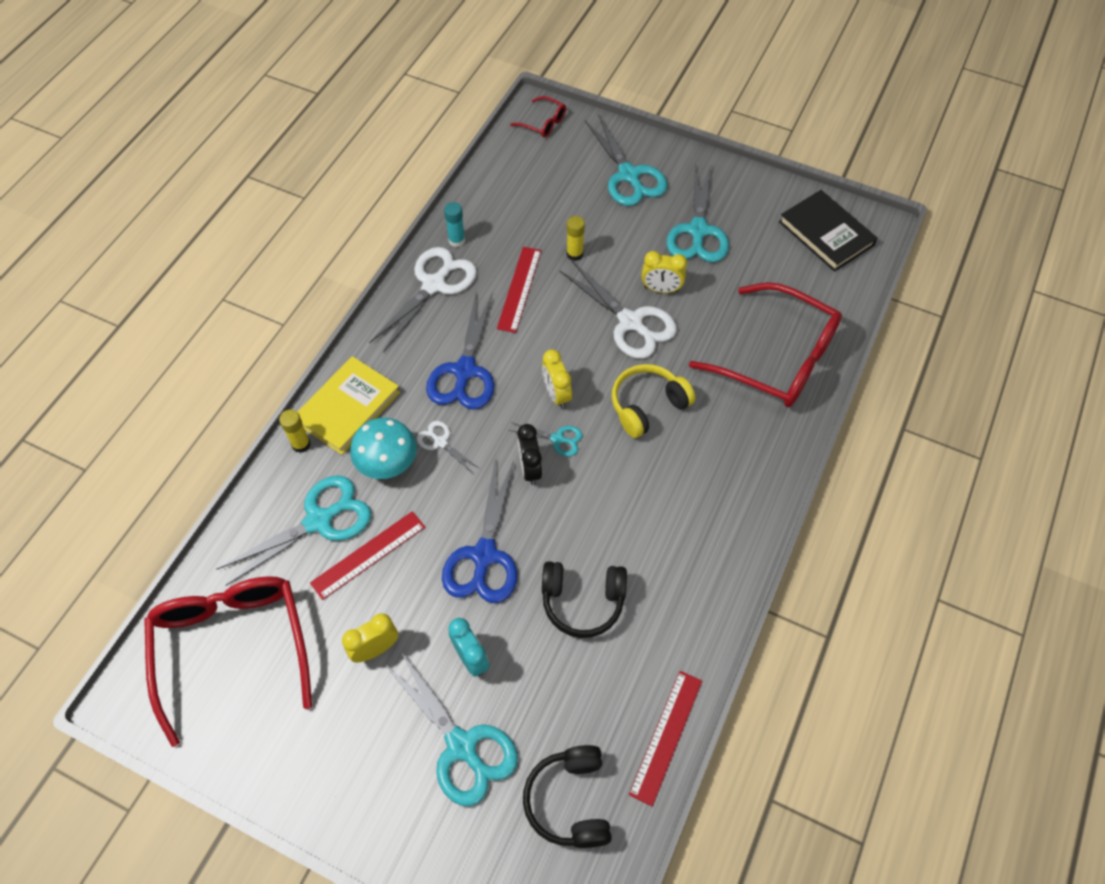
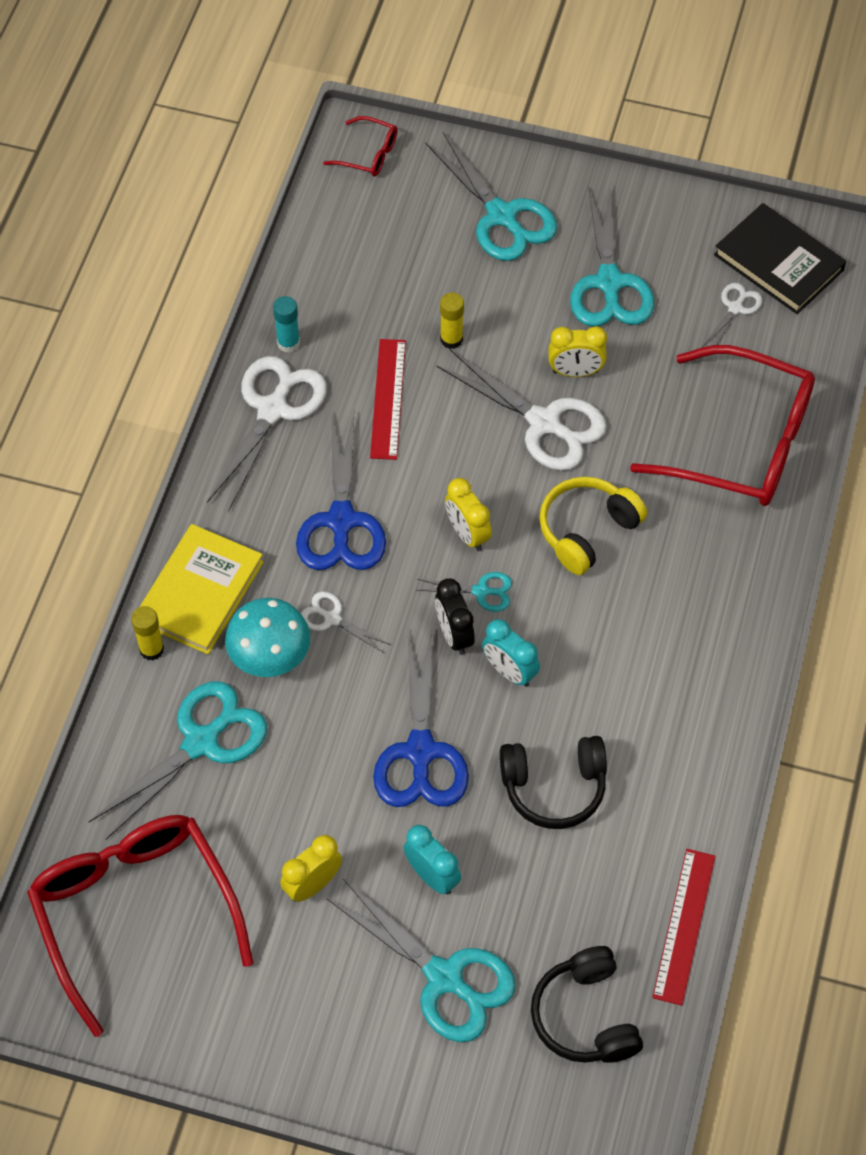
camera: 10 degrees left, 0 degrees up
(368, 555) = (275, 774): red ruler -> none
(566, 504) = (509, 671): none -> turquoise clock
(788, 261) = (735, 308): none -> white scissors

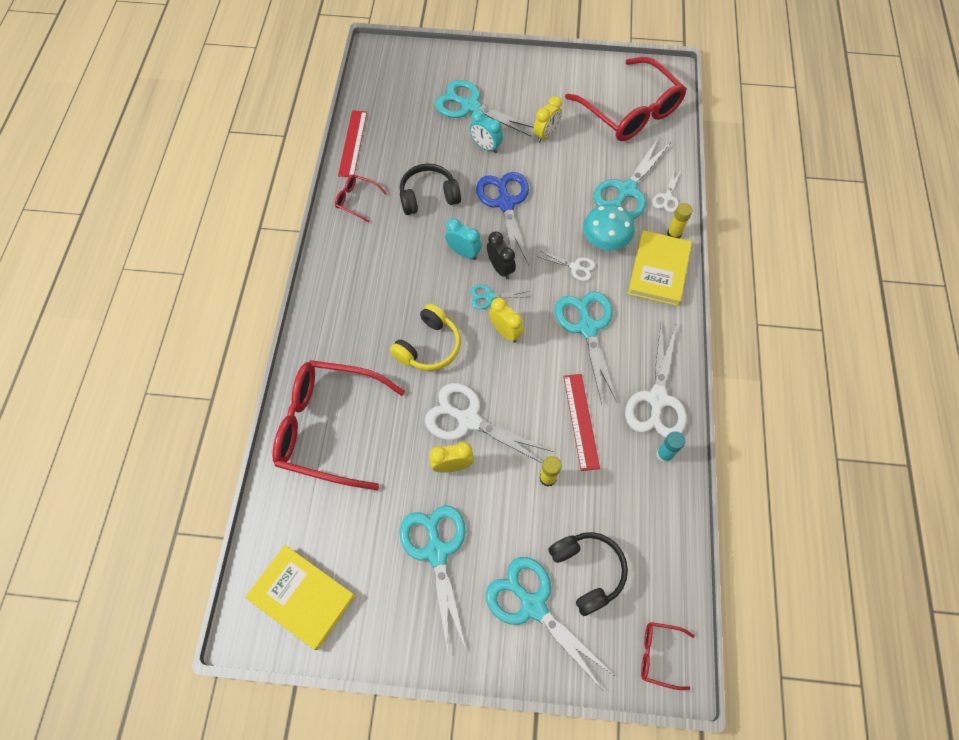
camera: 170 degrees right, 5 degrees up
(341, 521) = (587, 328): blue scissors -> turquoise scissors
(585, 1016) = (399, 100): black headphones -> black headphones (587, 571)
(684, 800) = (356, 200): none -> red glasses
(735, 308) = (336, 544): white scissors -> white scissors (667, 197)
(778, 262) = (302, 597): black book -> yellow book

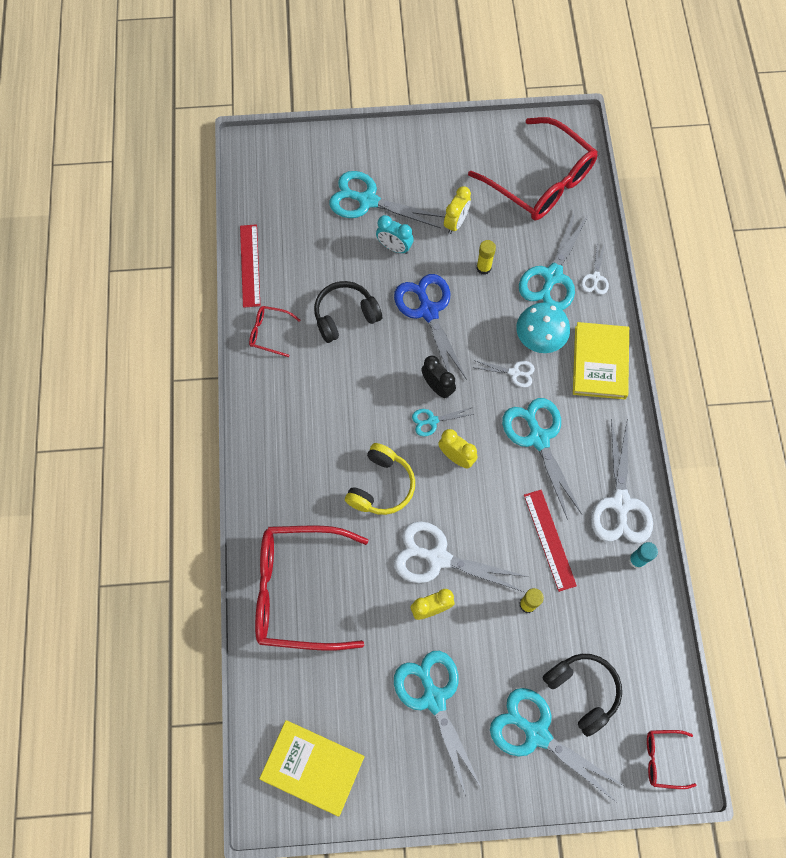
camera: 10 degrees left, 5 degrees up
(463, 253) = (395, 375): turquoise clock -> none
(674, 234) = (609, 318): yellow glue stick -> yellow glue stick (483, 268)

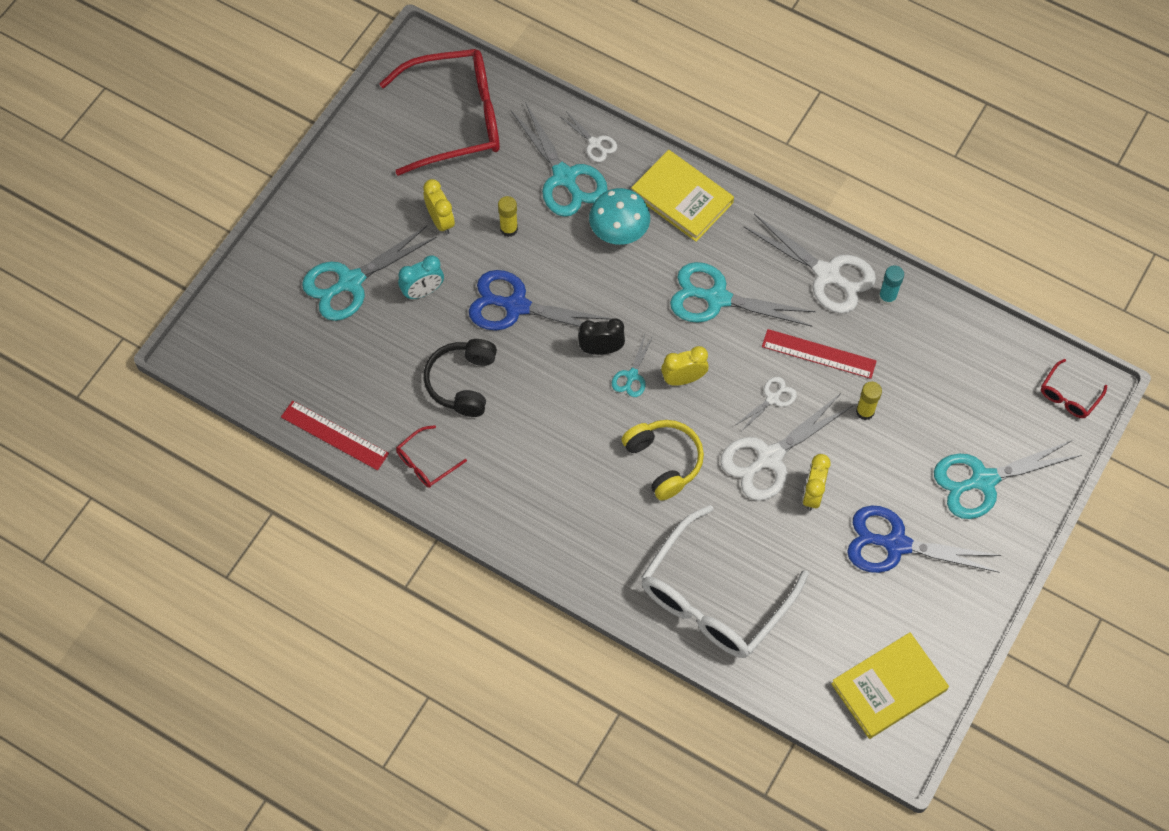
camera: 55 degrees left, 5 degrees down
(297, 590) = (713, 599): red glasses -> white glasses
(434, 698) = (896, 544): turquoise scissors -> blue scissors
(514, 372) = (637, 275): white scissors -> white scissors (772, 398)
(582, 691) = (971, 419): black headphones -> none

